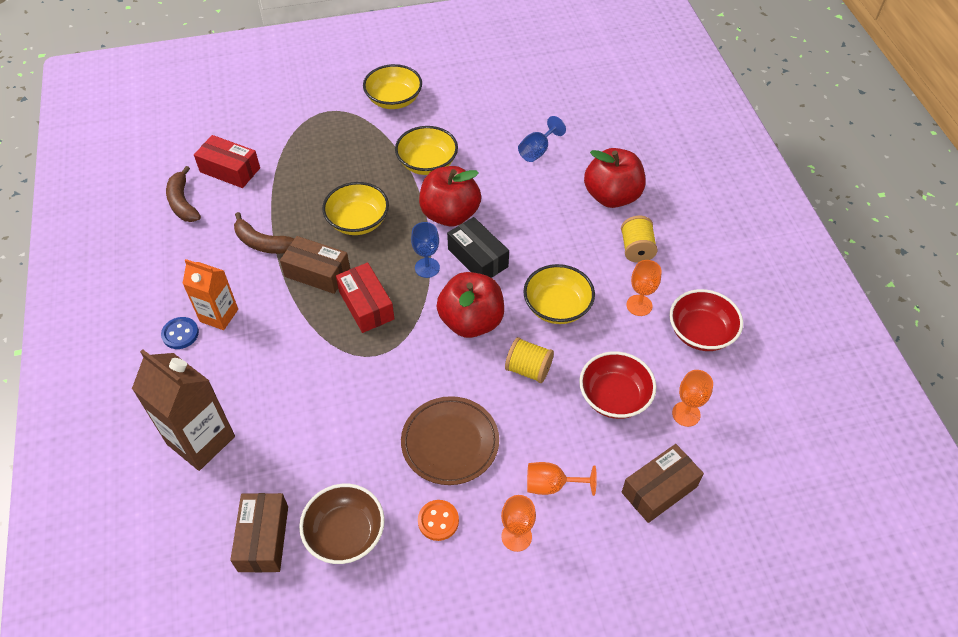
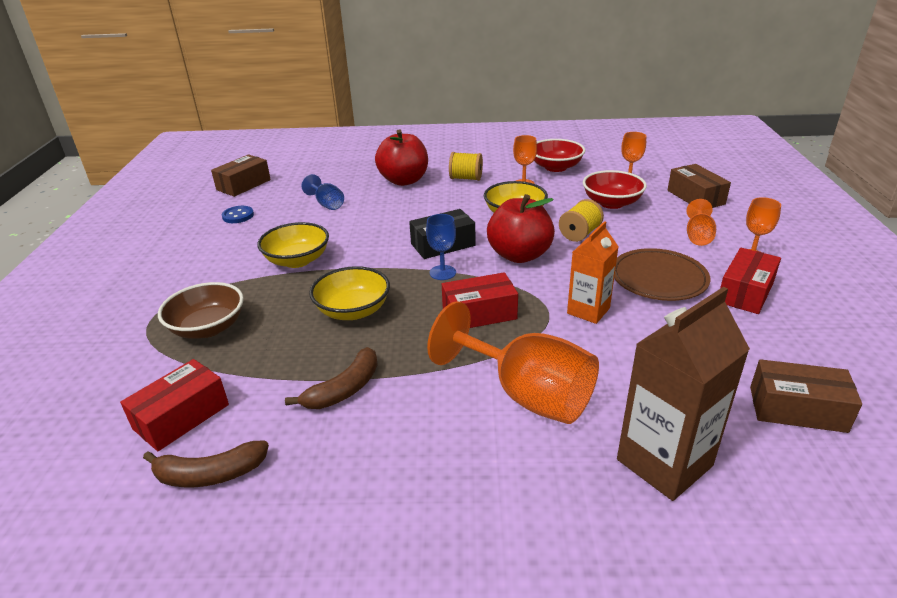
camera: 75 degrees left, 20 degrees down
(180, 334) = (477, 482): blue button -> blue button (238, 216)
(219, 315) = (455, 437): orange carton -> orange carton (588, 311)
(266, 350) = (526, 394): none -> orange goblet
(317, 273) = (417, 345): brown box -> brown box (243, 185)
(345, 533) = (774, 348): brown bowl -> brown bowl (208, 328)
(394, 100) = (180, 272): yellow bowl -> none
(438, 521) = (745, 292): orange button -> red box
(450, 214) = (378, 254): red apple -> none

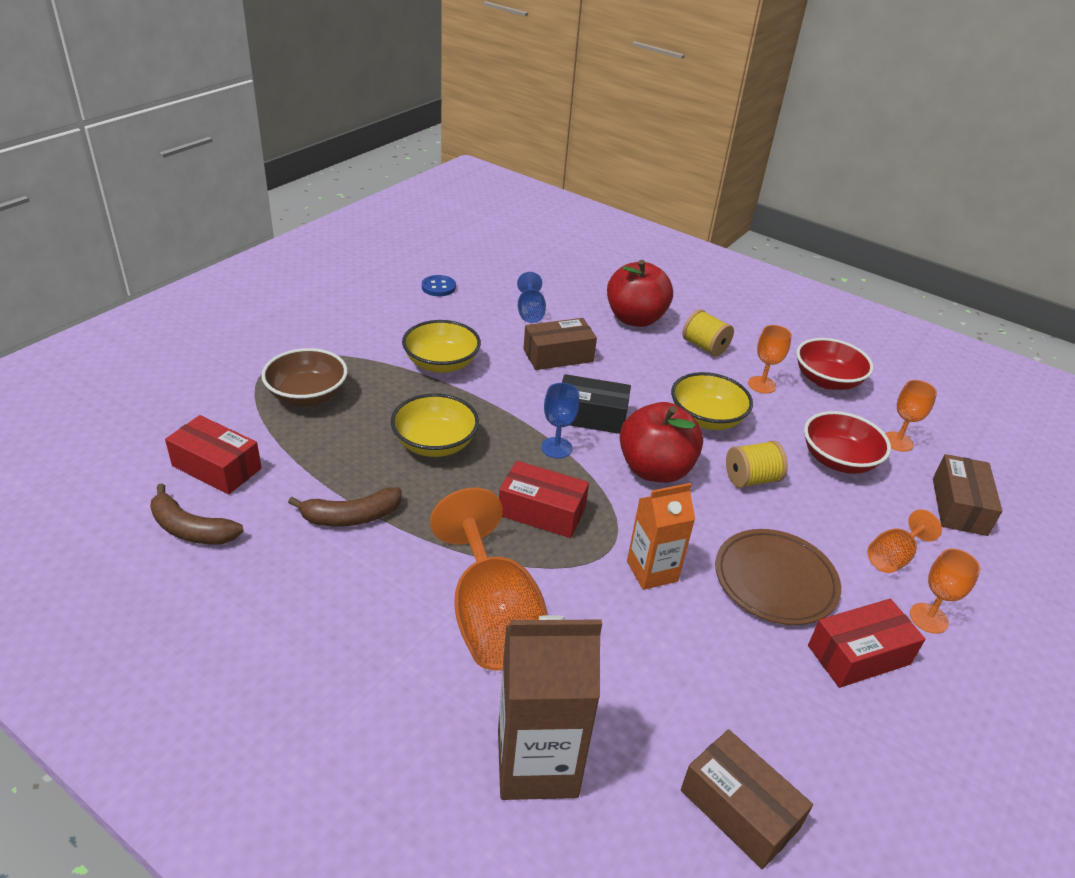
camera: 30 degrees right, 5 degrees up
(181, 417) = (217, 467): red box -> red box turned 45 degrees clockwise
(243, 185) = (477, 253): brown box -> brown box (558, 355)

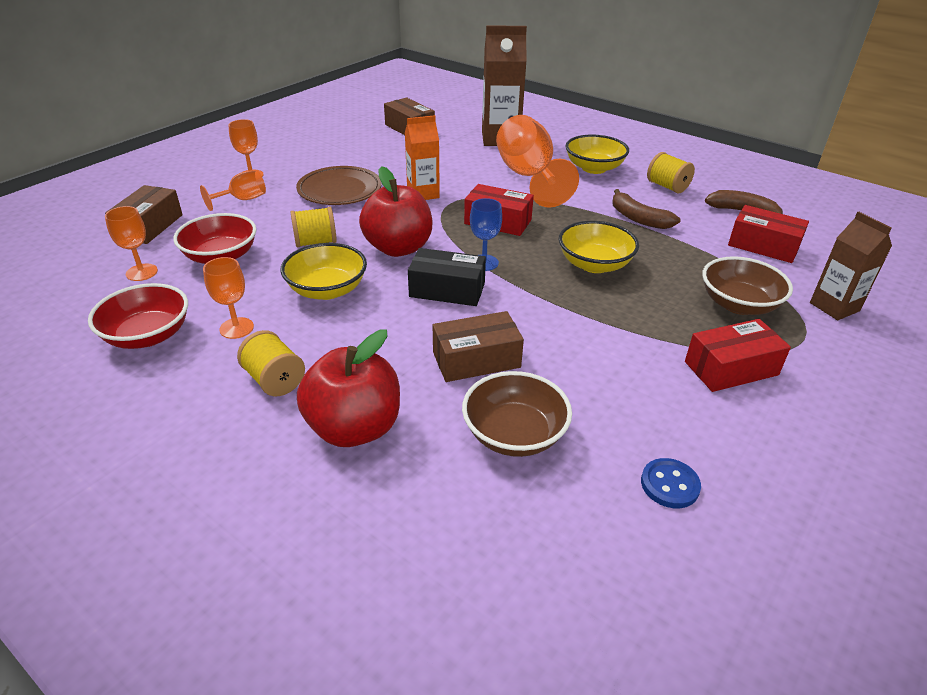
camera: 175 degrees left, 0 degrees up
(213, 390) = (834, 307): none -> brown carton
(269, 590) = (667, 187): none -> yellow spool
(351, 517) = (638, 218): brown banana -> brown banana turned 120 degrees counterclockwise
(441, 364) = (616, 344): yellow bowl -> yellow bowl (594, 168)
(530, 312) = (514, 434): blue goblet -> brown bowl
(859, 655) = (311, 164): red box -> red box (731, 368)

